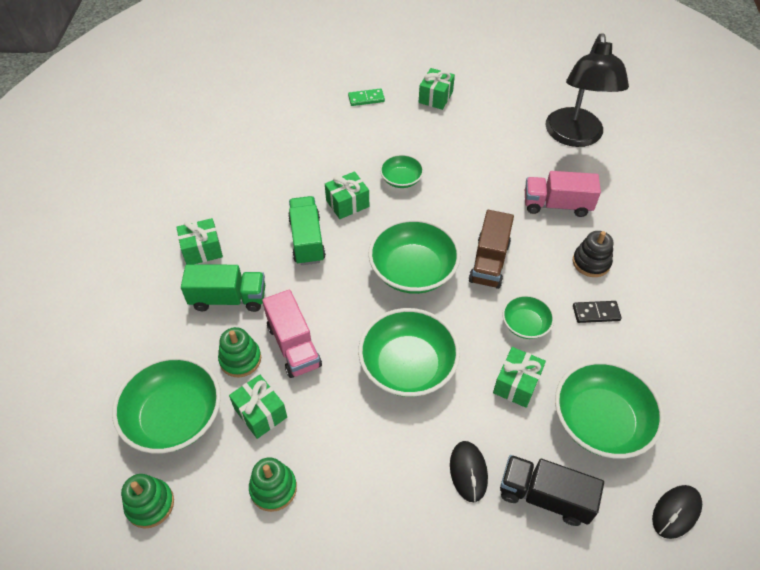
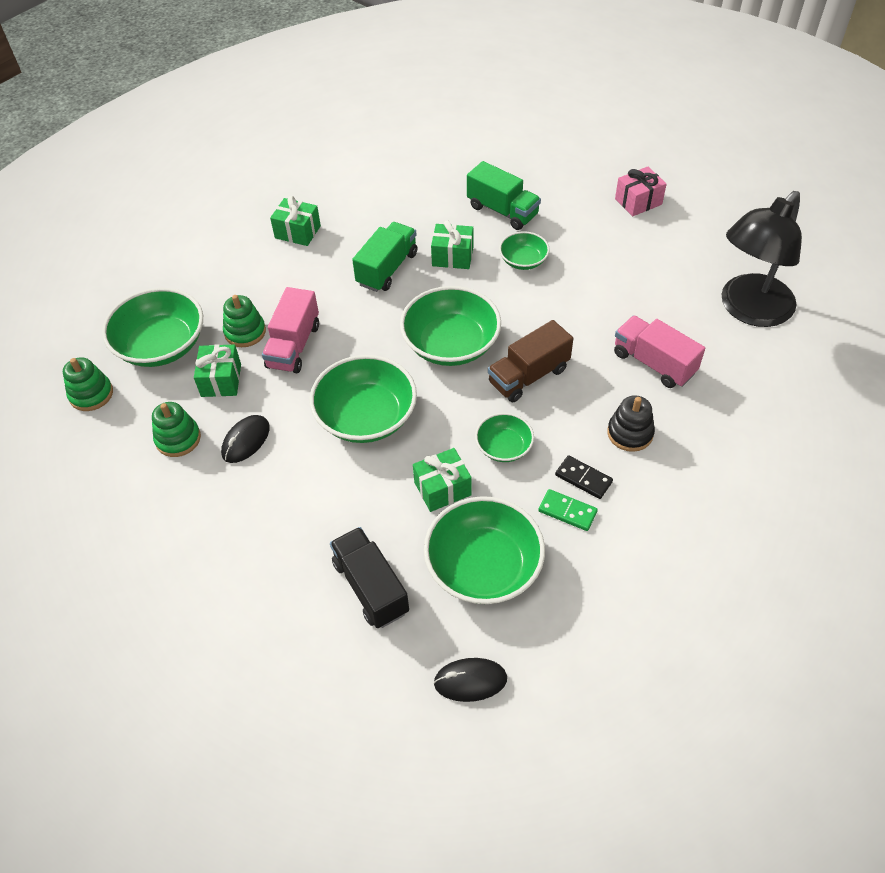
camera: 40 degrees right, 0 degrees up
(228, 298) = (280, 281): green truck -> green truck (502, 211)
(366, 99) = (566, 171): green domino -> green domino (567, 511)
(435, 97) = (638, 201): green gift -> pink gift
(468, 472) = (329, 526): black mouse -> black mouse (246, 441)

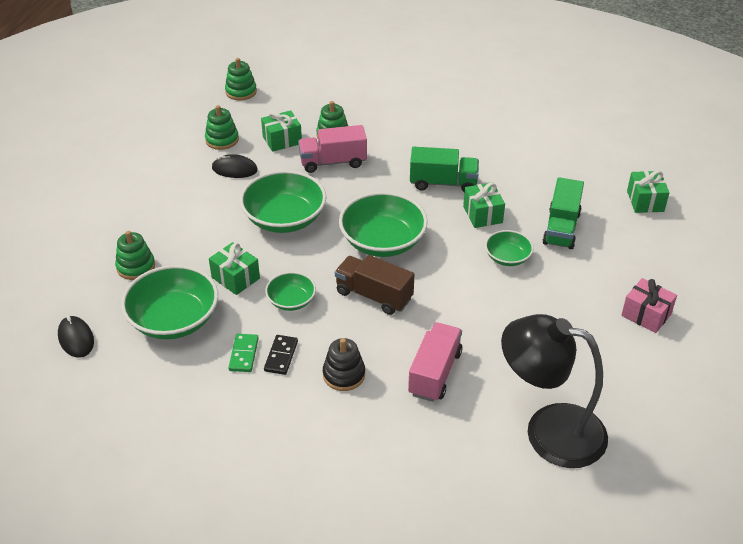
camera: 65 degrees right, 10 degrees down
(161, 345) = (299, 104): green bowl -> none
(297, 232) = (451, 125): green gift -> green gift (645, 201)
(370, 587) = (136, 267): black truck -> green stacking toy

